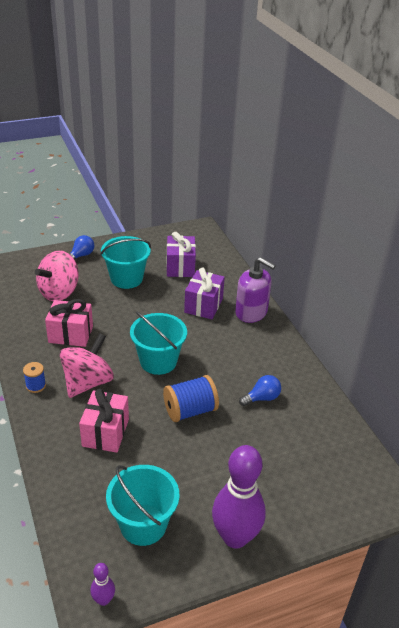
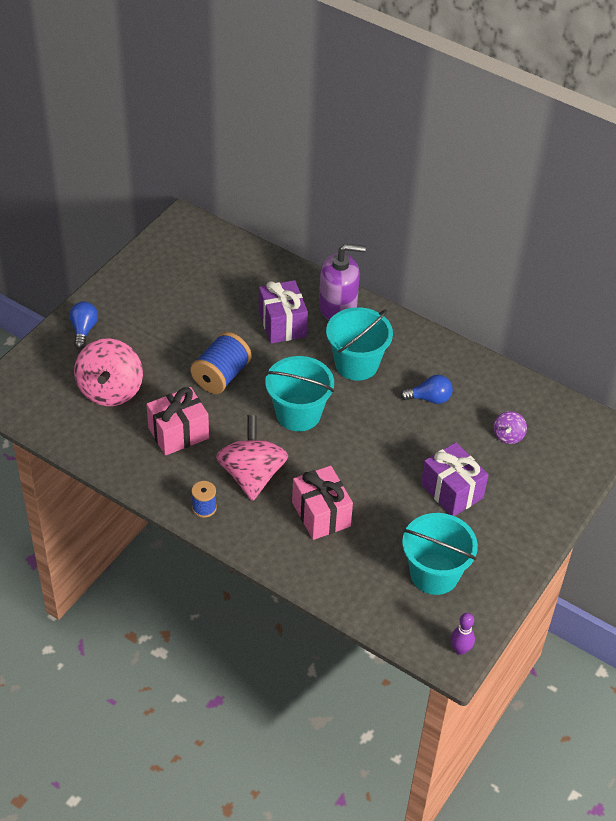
camera: 35 degrees left, 10 degrees up
(126, 279) = (167, 334): turquoise bucket -> turquoise bucket (356, 364)
(180, 267) = (212, 287): purple gift -> purple gift (452, 491)
(190, 410) = (376, 448): blue spool -> blue spool (221, 376)
(235, 537) = (516, 538): purple bowling pin -> none
(262, 398) = (429, 398): blue light bulb -> blue light bulb turned 60 degrees clockwise
(300, 455) = (508, 436): none -> purple spinning top

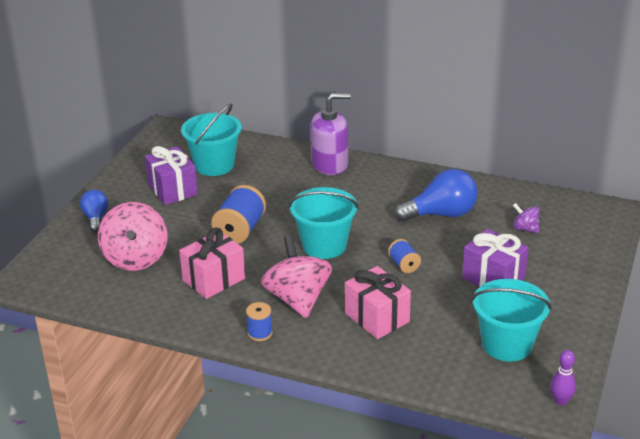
camera: 10 degrees left, 15 degrees down
(282, 324) = (284, 184): purple gift -> purple gift (173, 189)
(356, 364) = (364, 201): turquoise bucket -> turquoise bucket (214, 165)
(369, 455) = (404, 265): none -> blue spool
(429, 398) = (441, 214): blue light bulb -> blue light bulb, size x1.72
(508, 436) = (525, 228): purple spinning top -> purple spinning top turned 120 degrees clockwise

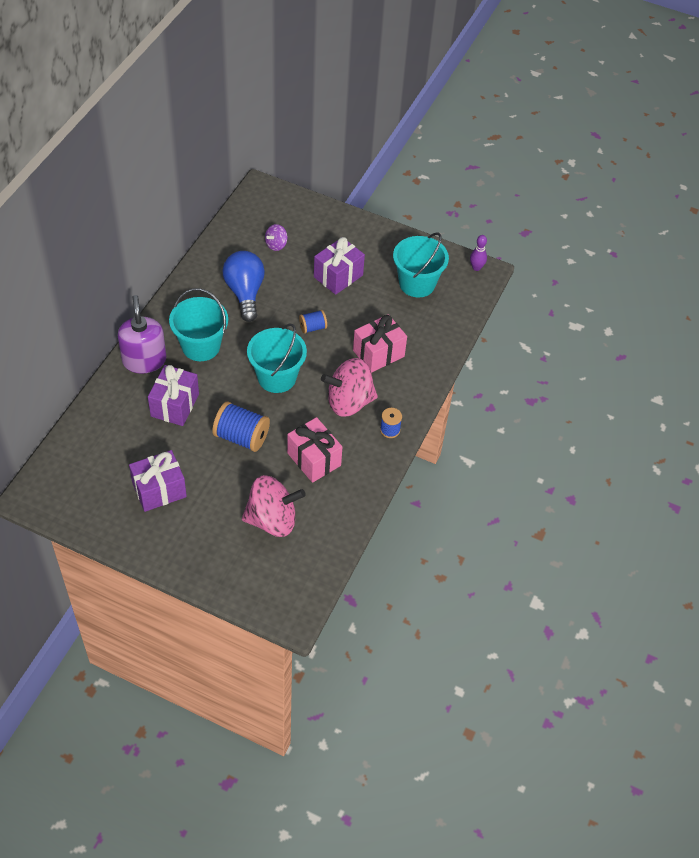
camera: 90 degrees left, 20 degrees up
(96, 218) = (197, 556): blue light bulb -> none
(214, 165) = (121, 453): turquoise bucket -> turquoise bucket (201, 346)
(276, 187) = (175, 405): none -> purple gift

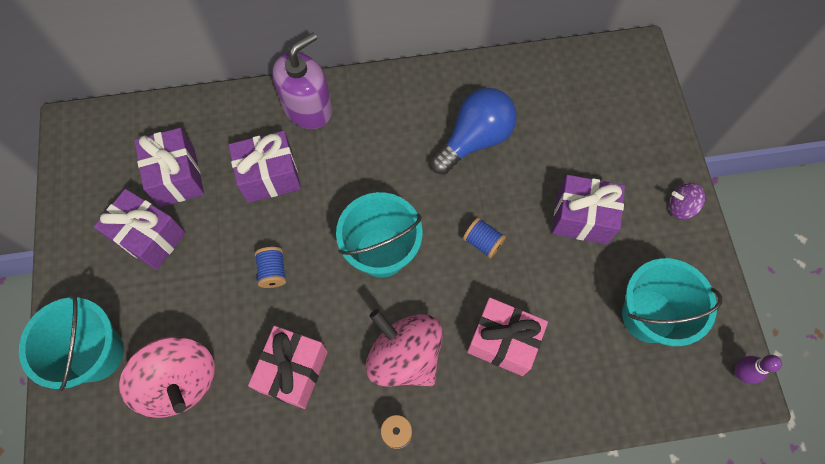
camera: 60 degrees right, 15 degrees up
(128, 454) = (177, 177): none -> purple gift
(201, 346) = (367, 147): turquoise bucket -> turquoise bucket (95, 353)
(241, 437) = (273, 271): blue spool -> blue spool, size x0.55
(276, 245) = (570, 123): purple spinning top -> purple spinning top (681, 207)

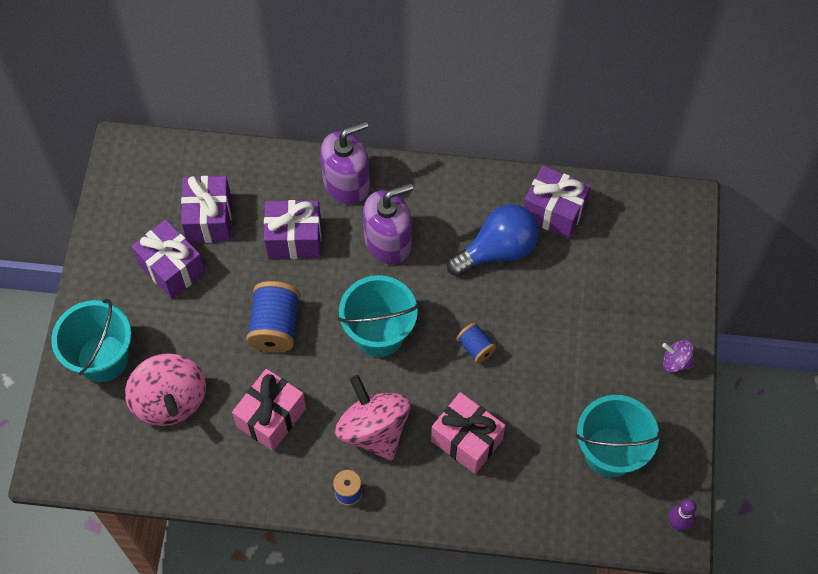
camera: 15 degrees right, 5 degrees down
(273, 271) = (275, 326): blue spool -> blue spool, size x1.80
(365, 156) = (388, 241): none -> purple soap dispenser
(582, 218) = (576, 349): purple gift -> purple gift (553, 212)

